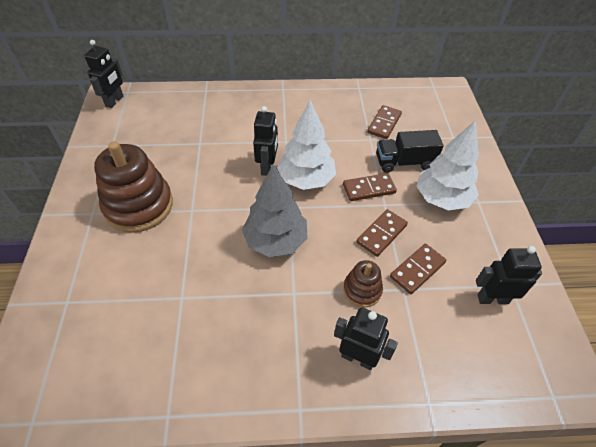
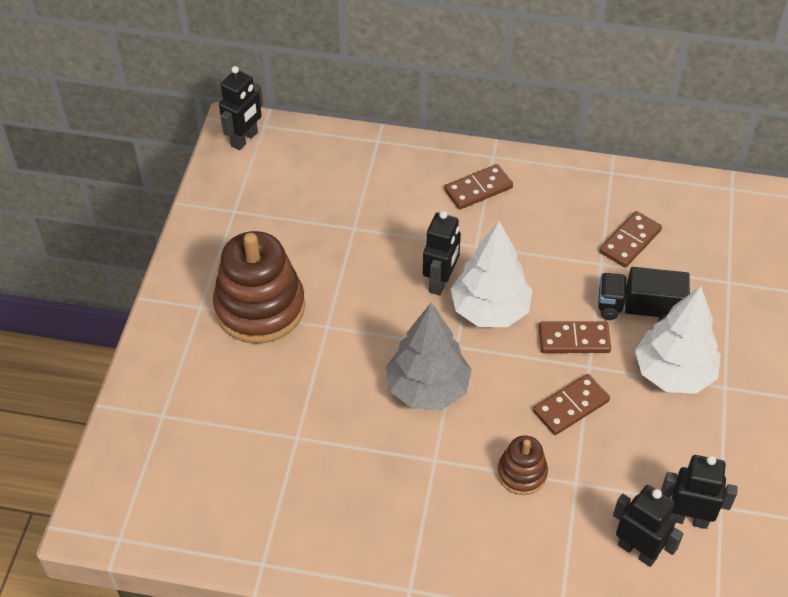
camera: 15 degrees right, 0 degrees up
(357, 358) = (492, 550): black robot -> black robot (637, 550)
(417, 270) = (602, 462): brown domino -> brown domino (478, 189)

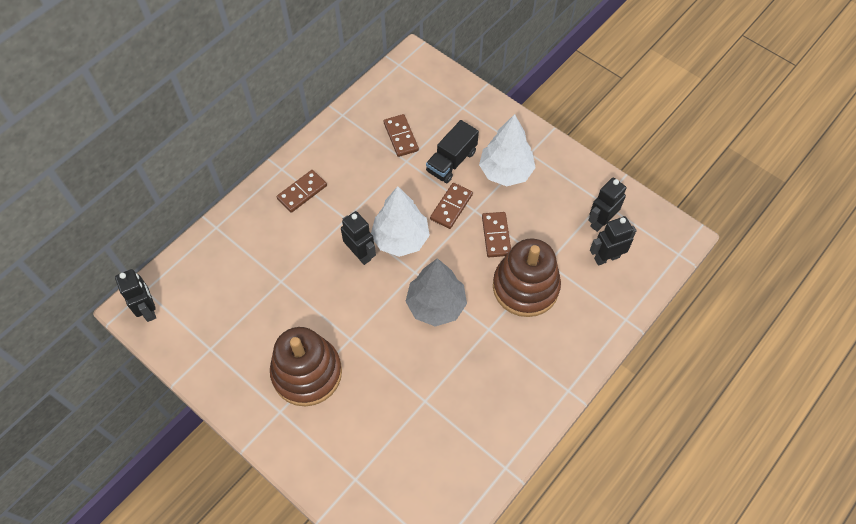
camera: 60 degrees left, 10 degrees up
(478, 189) = (302, 192): brown domino -> brown domino turned 45 degrees clockwise
(522, 473) = (525, 287): brown stacking toy -> brown stacking toy, size x1.99

